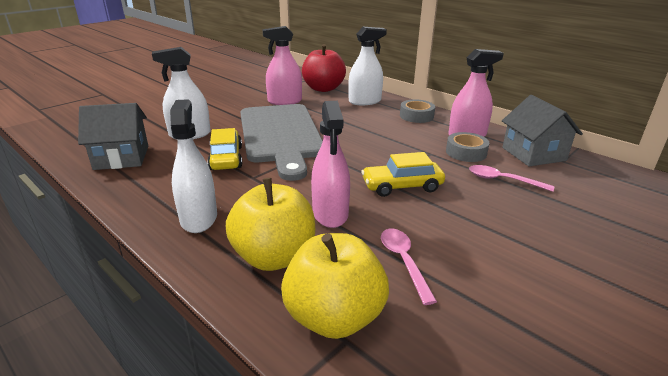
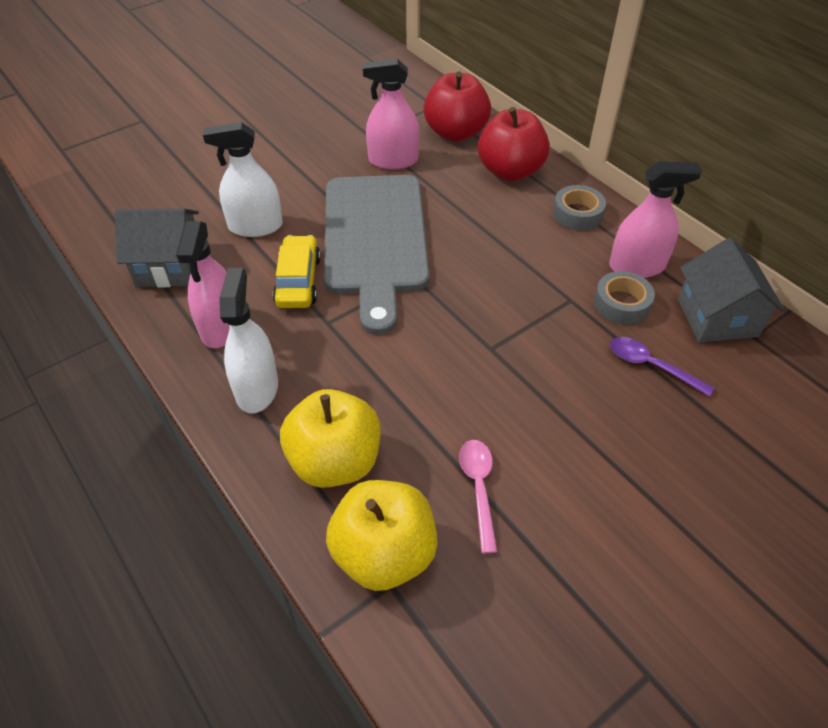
camera: 10 degrees right, 20 degrees up
(330, 213) = (411, 400): pink spray bottle -> pink spray bottle (221, 327)
(365, 101) = (510, 171): white spray bottle -> red apple
(402, 186) = (513, 362): yellow car -> none
(503, 180) = (651, 366): pink spoon -> purple spoon

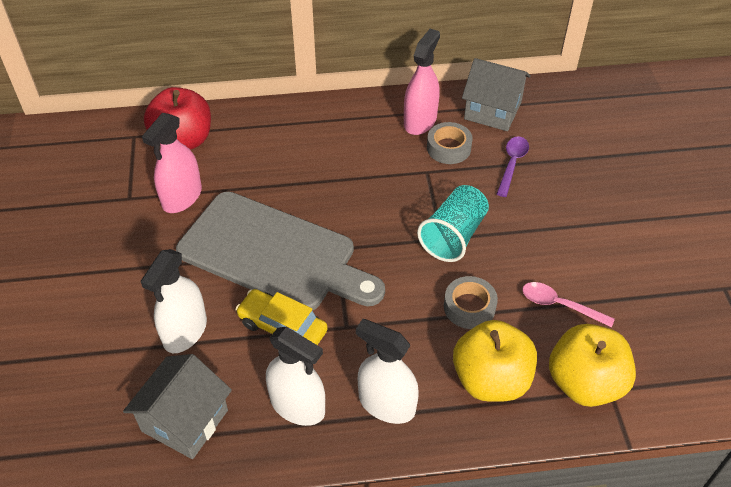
camera: 60 degrees left, 0 degrees up
(221, 327) = (297, 406): pink spray bottle -> white spray bottle
(502, 356) = (453, 236): none -> turquoise cup
(510, 171) = (262, 133): red apple -> none
(577, 214) = (343, 122): grey tape -> grey tape (469, 307)
(651, 366) = (512, 164): purple spoon -> purple spoon turned 135 degrees clockwise

